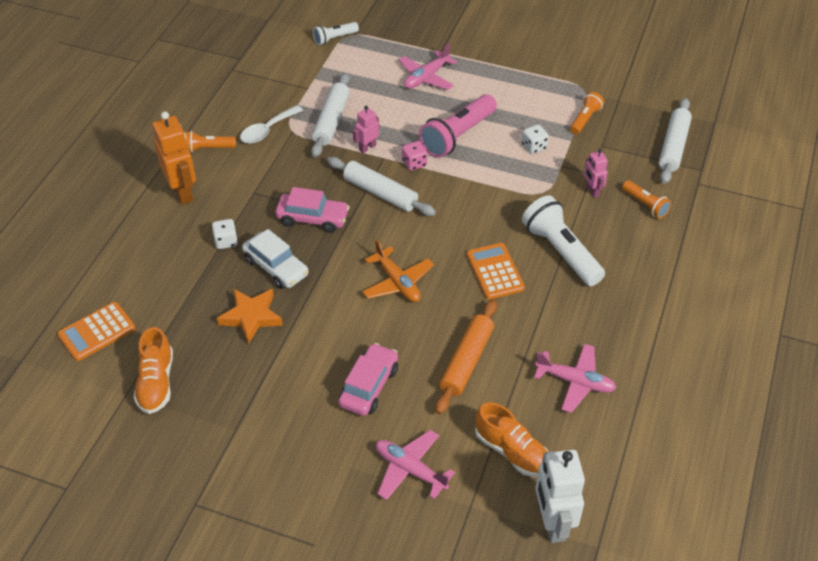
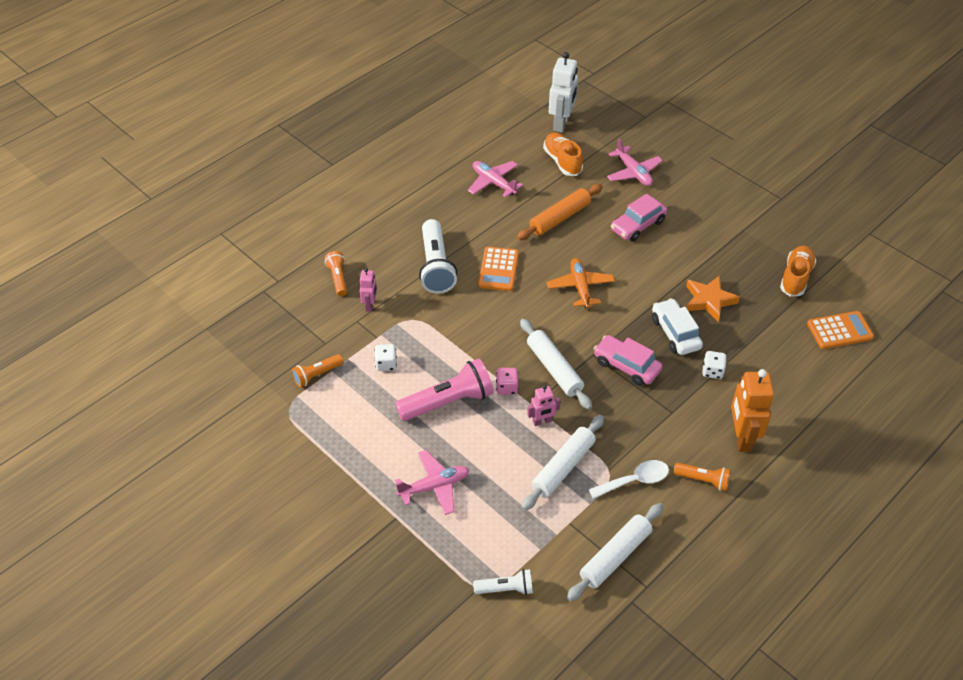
camera: 155 degrees left, 0 degrees up
(673, 146) = (265, 319): white rolling pin -> white rolling pin (615, 556)

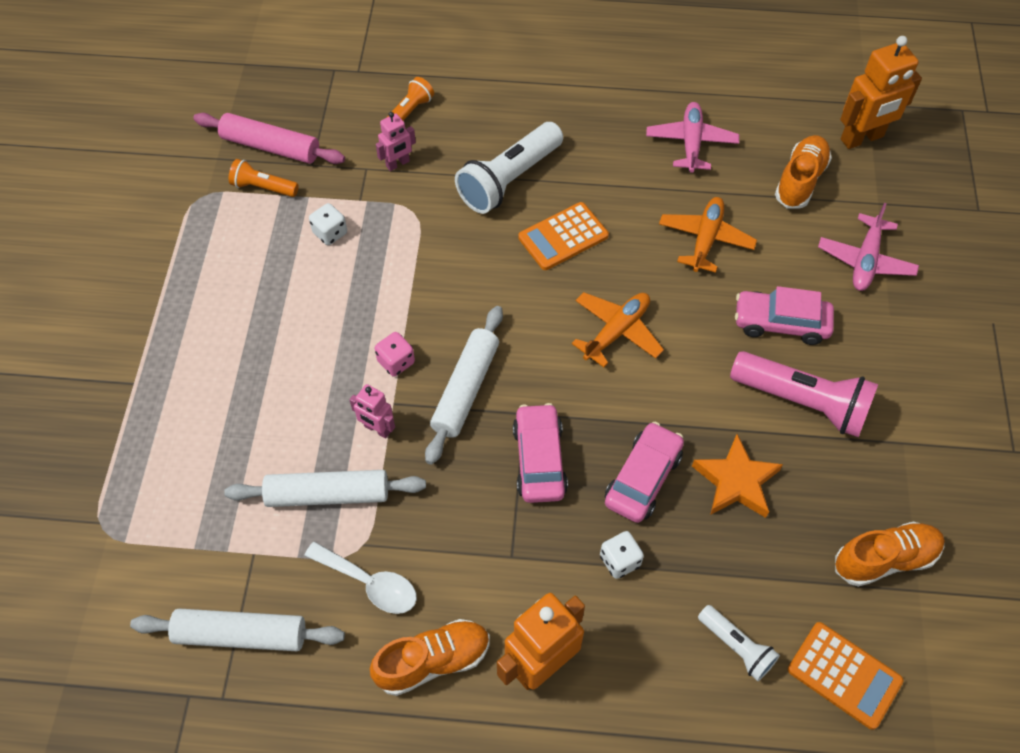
camera: 50 degrees right, 10 degrees up
(289, 354) = (270, 147): none -> pink rolling pin
(434, 486) = (201, 389): pink plane -> none
(448, 402) = (327, 322): pink flashlight -> pink flashlight (803, 402)
(506, 589) = (114, 550): white flashlight -> white flashlight (736, 647)
(560, 218) = (705, 239): orange rolling pin -> orange plane
(561, 123) = (862, 138): white robot -> orange robot
(675, 333) = (642, 478): white car -> pink car
(703, 480) = (433, 661): orange flashlight -> orange shoe

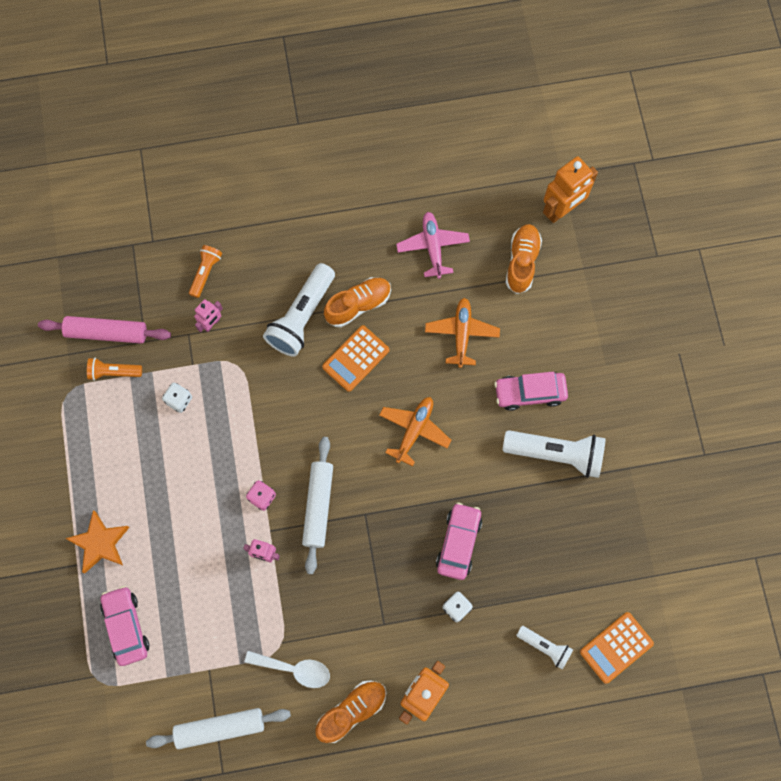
camera: 15 degrees left, 15 degrees up
(328, 495) = (246, 613): white rolling pin -> none
(539, 460) = (384, 547): pink car -> pink car (126, 626)
(736, 481) = (522, 528): orange star -> orange star (100, 543)
(803, 402) = (556, 454): pink flashlight -> white flashlight
(844, 675) = (616, 647): orange calculator -> orange calculator turned 120 degrees clockwise
(865, 261) = (581, 323): pink plane -> none
(885, 559) = (630, 559): orange shoe -> orange shoe (358, 305)

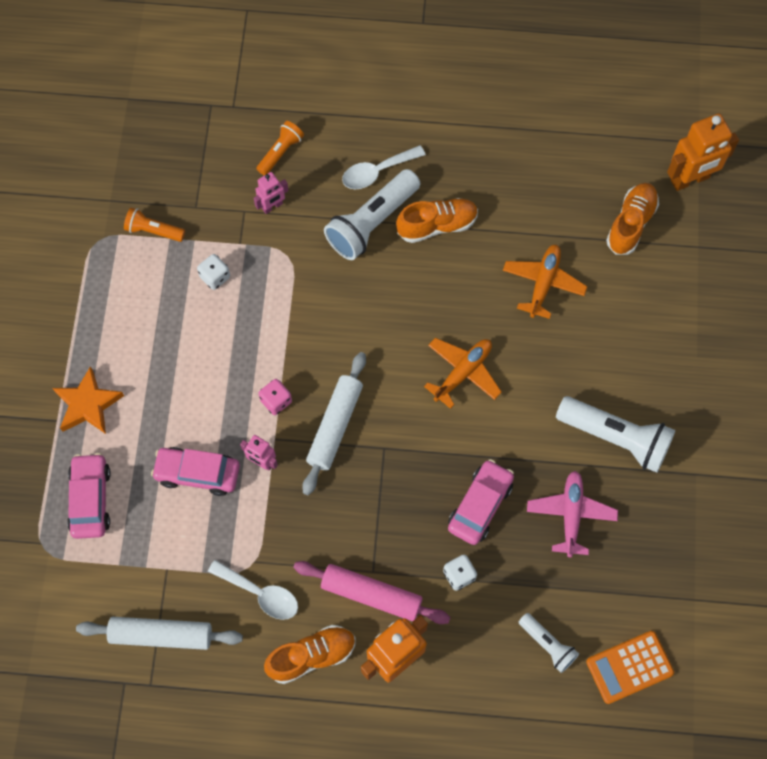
camera: 15 degrees right, 5 degrees down
(106, 333) = (157, 189): pink rolling pin -> pink rolling pin (371, 595)
(294, 270) = (377, 172): none -> white spoon
(355, 358) = (419, 281): orange calculator -> none
(433, 247) = (535, 184): pink plane -> pink plane (571, 515)
(529, 393) = (603, 365): pink car -> pink car (197, 473)

